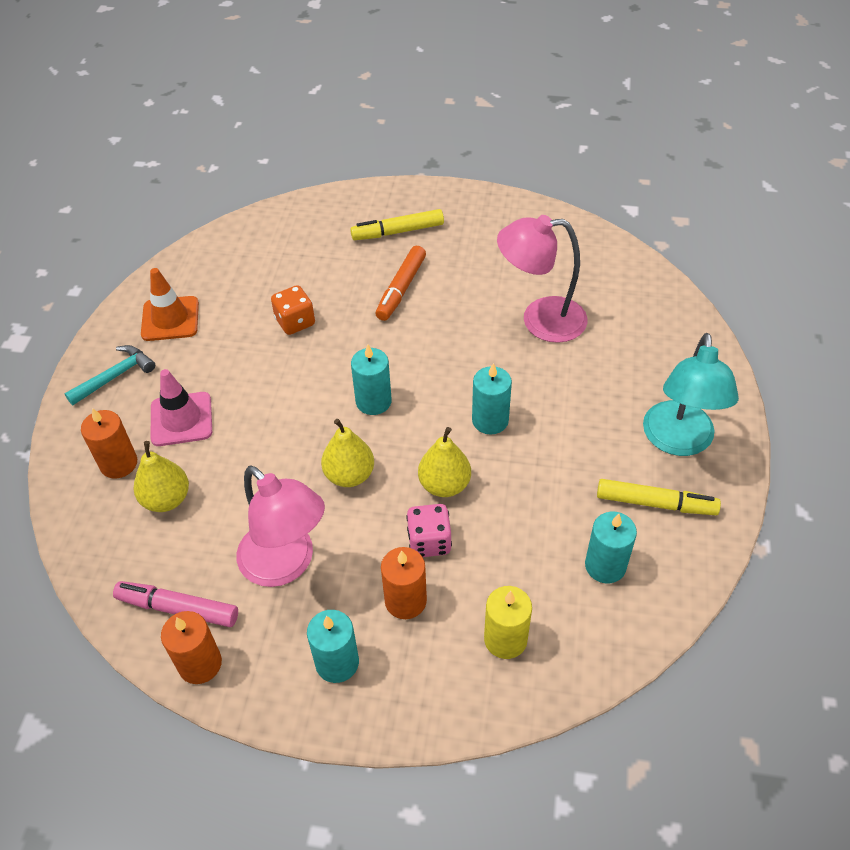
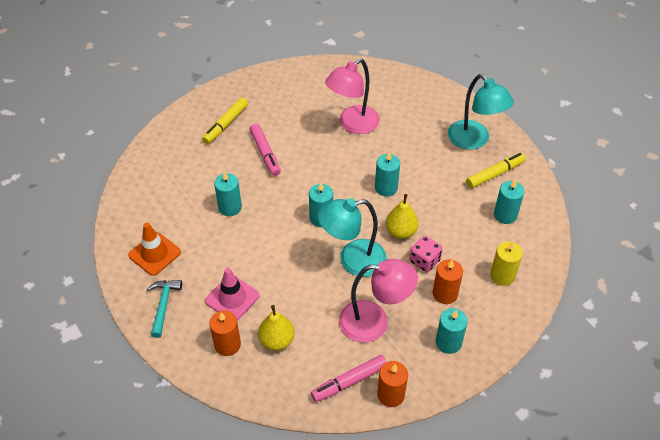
camera: 45 degrees left, 0 degrees up
(295, 322) = (230, 207): orange dice -> turquoise candle
(349, 475) = (352, 260): yellow pear -> turquoise lamp
(401, 289) = (265, 153): orange marker -> pink marker

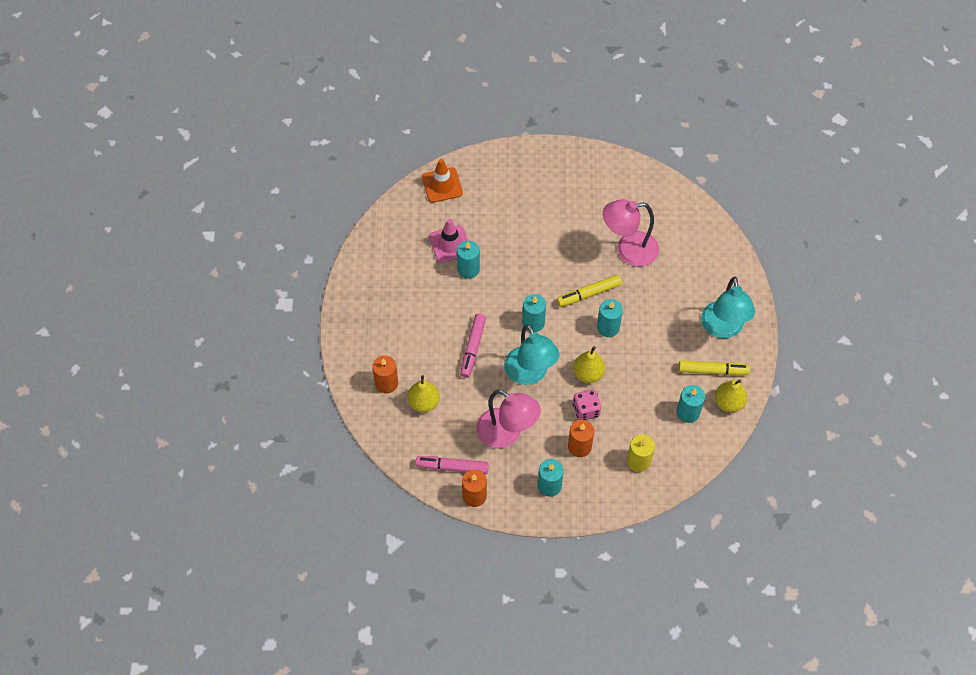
camera: 35 degrees right, 10 degrees up
(154, 254) = (384, 276): orange traffic cone -> orange traffic cone (442, 185)
(163, 305) = (362, 323): turquoise hammer -> none
(226, 124) = (520, 188): yellow marker -> yellow marker (588, 294)
(232, 298) = (415, 348): pink traffic cone -> pink traffic cone (450, 244)
(265, 153) = (533, 235): pink marker -> pink marker (473, 348)
(352, 260) = (530, 374): turquoise lamp -> turquoise lamp turned 135 degrees counterclockwise
(528, 190) = (728, 402): none -> yellow pear

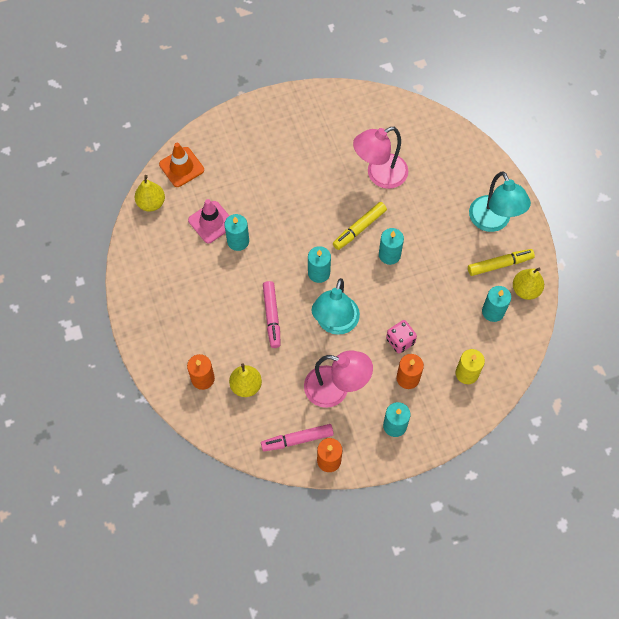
camera: 20 degrees left, 5 degrees up
(530, 374) = (335, 323): turquoise lamp -> turquoise lamp turned 60 degrees clockwise
(588, 373) = (388, 305): yellow pear -> yellow pear (151, 203)

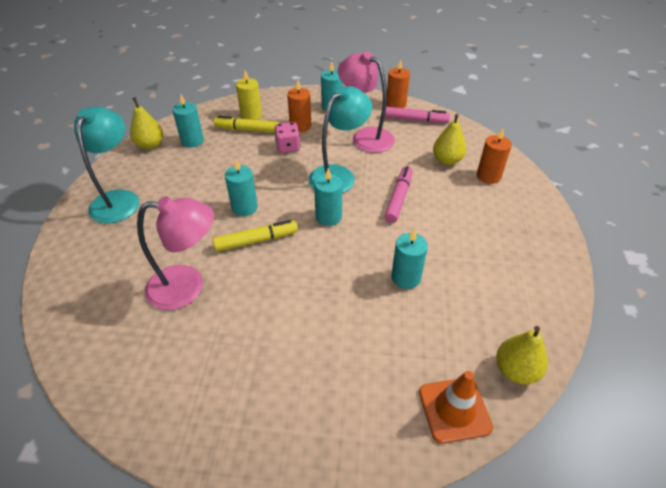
camera: 155 degrees left, 20 degrees down
(211, 222) = (433, 311): pink traffic cone -> none
(499, 264) = (151, 167): yellow marker -> yellow marker (247, 130)

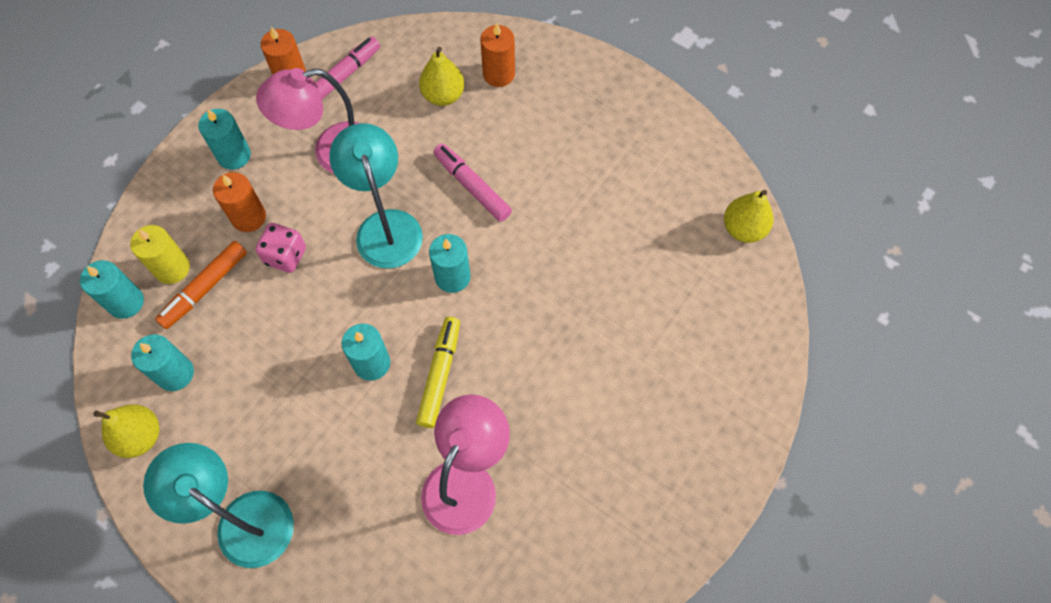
camera: 60 degrees left, 20 degrees up
(247, 130) = (205, 288): yellow marker -> orange marker
(405, 277) = (590, 251): turquoise candle -> turquoise candle (126, 302)
(454, 409) = (752, 303): orange traffic cone -> none

